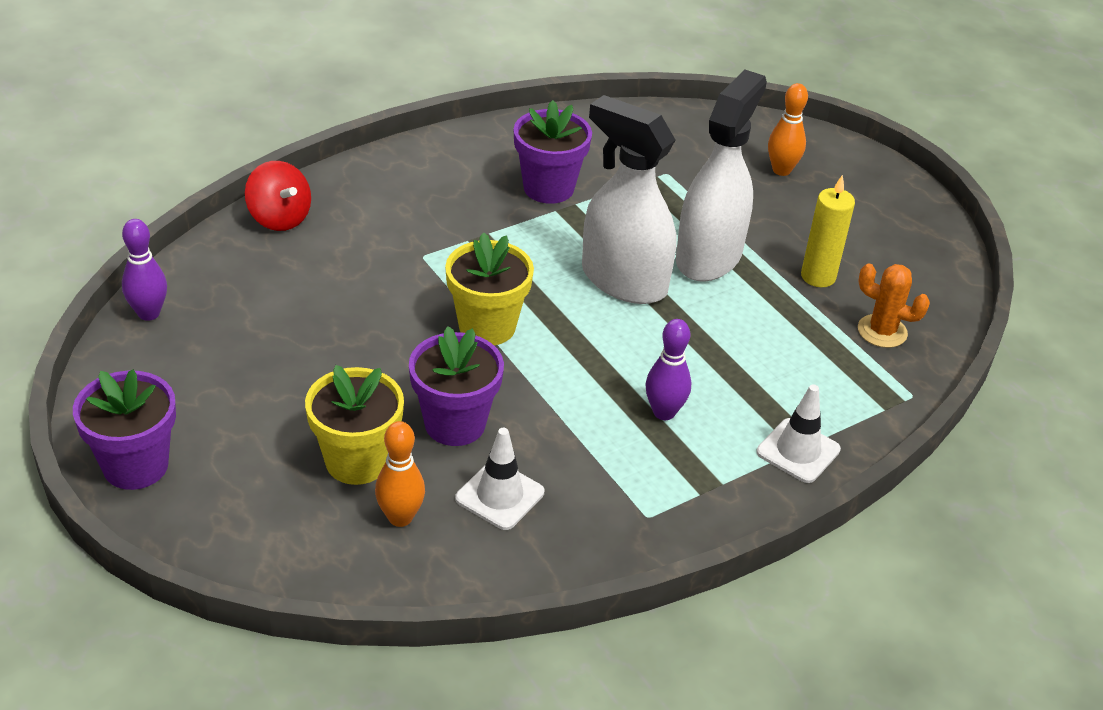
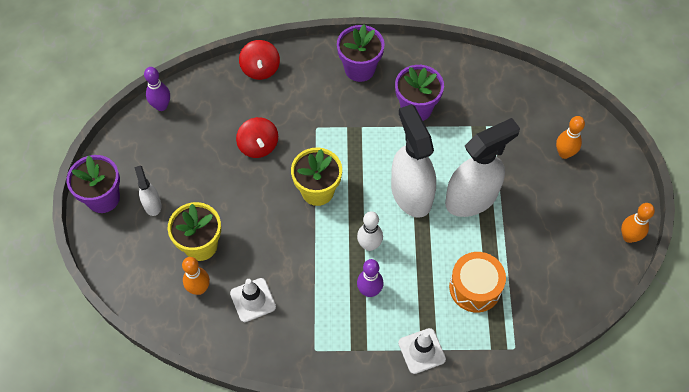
camera: 35 degrees right, 20 degrees up
(231, 441) = (152, 204): none -> white spray bottle
(351, 307) = (258, 146): none -> red spinning top
(455, 424) = (260, 245): purple flower pot -> purple flower pot (359, 69)
(617, 360) = (369, 245): none -> white bowling pin
(802, 350) = (475, 288): none -> orange drum
(818, 276) = (524, 241): yellow candle -> none
(882, 331) = (532, 297): orange cactus -> none
(935, 225) = (629, 237): none -> orange bowling pin

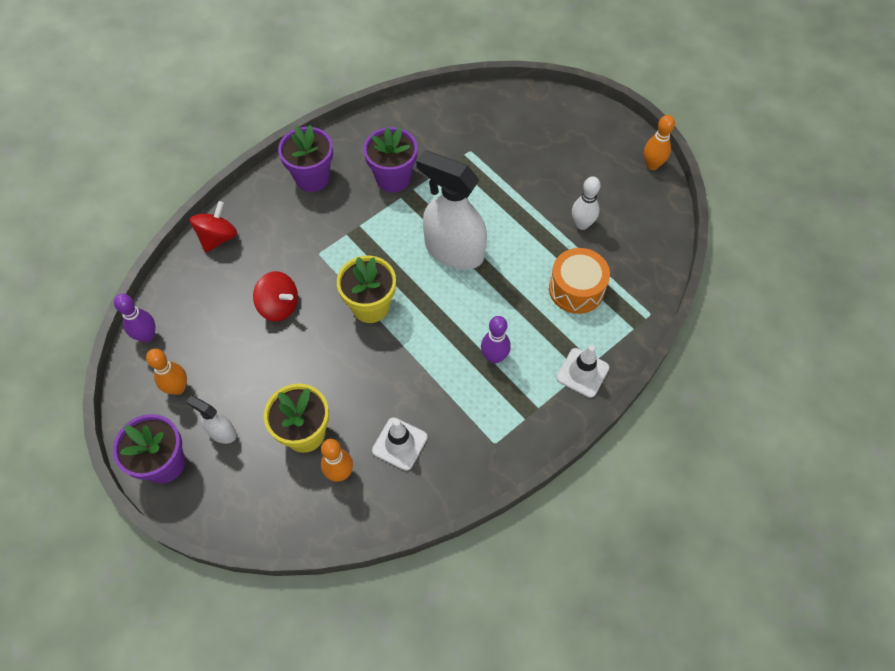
camera: 40 degrees left, 0 degrees up
(260, 69) = (218, 237): red spinning top -> red spinning top turned 105 degrees counterclockwise
(369, 245) = (458, 319): white bowling pin -> white bowling pin (582, 224)
(471, 198) = (507, 219): white spray bottle -> none
(564, 153) = (546, 134): orange bowling pin -> orange bowling pin (178, 388)

